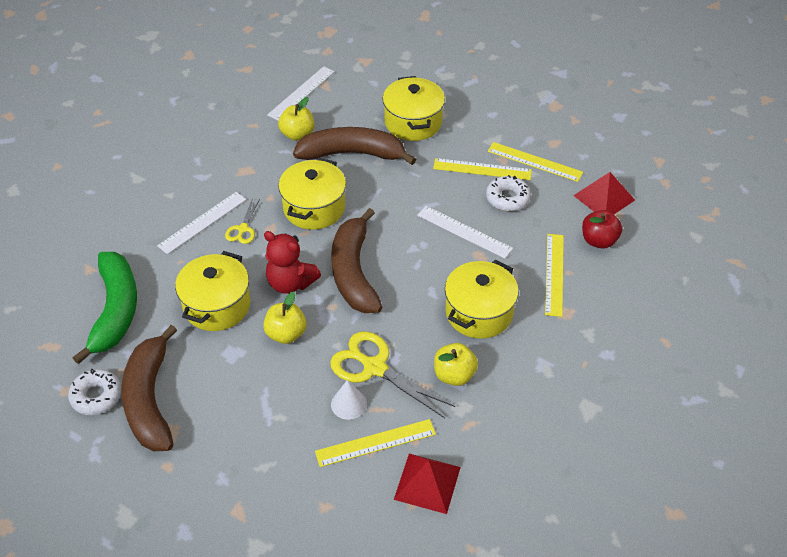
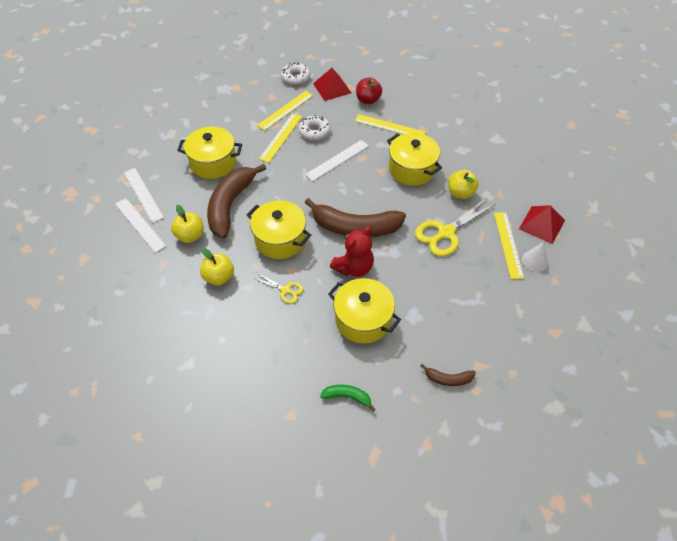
camera: 75 degrees left, 5 degrees up
(96, 396) = (437, 419): white donut -> white donut (295, 77)
(115, 311) = (347, 397): green banana -> green banana, size x0.45
(150, 400) = (448, 379): brown banana -> brown banana, size x0.45
(202, 222) = (266, 318): white ruler -> white ruler (143, 194)
(286, 334) = (403, 278): yellow apple -> yellow apple (219, 277)
(348, 404) = (474, 253): white cone -> white cone (534, 261)

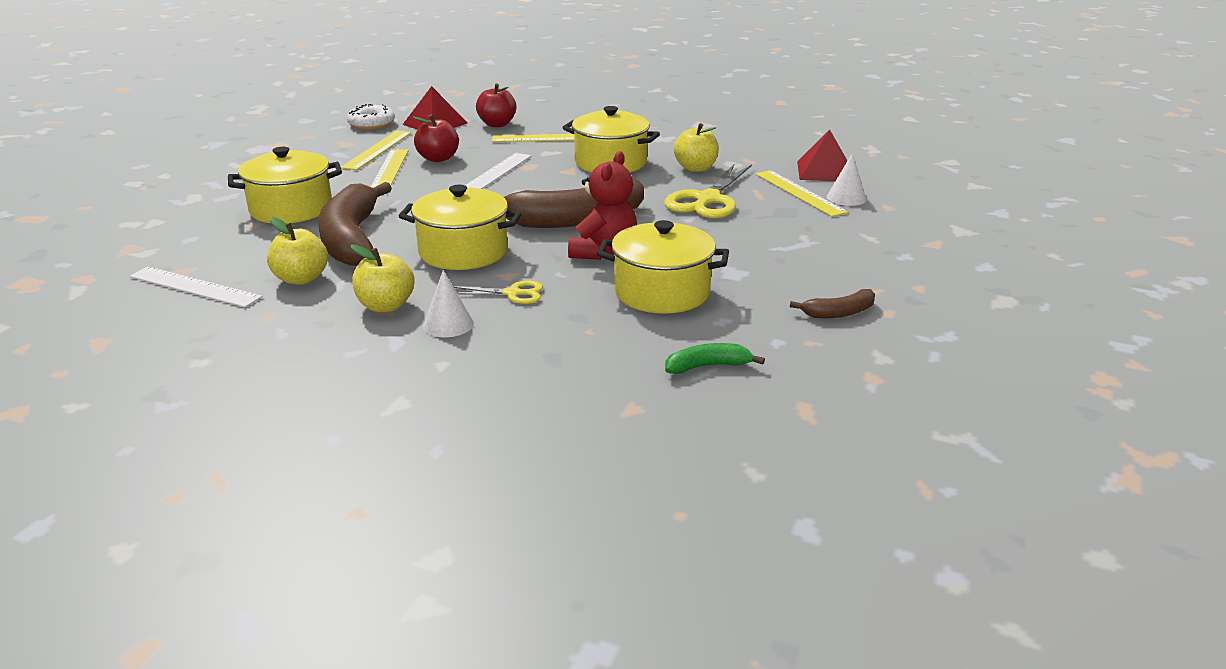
camera: 25 degrees left, 25 degrees down
(143, 194) = (180, 258): white ruler -> none
(241, 306) = (448, 324): none -> white cone
(314, 131) = (438, 158): white donut -> red apple

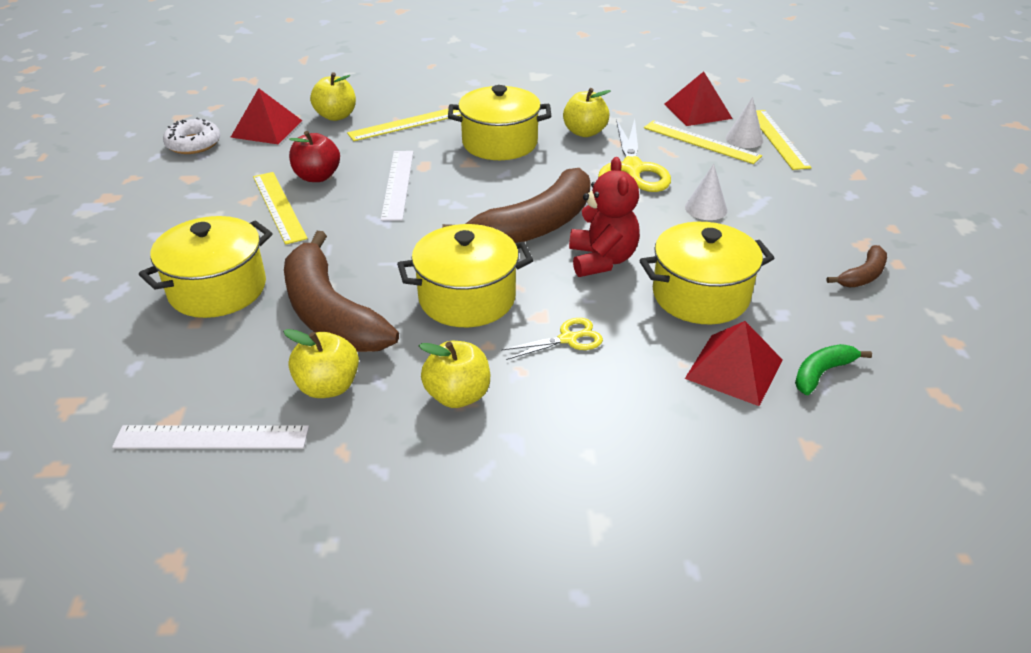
camera: 25 degrees left, 10 degrees up
(377, 150) = (236, 179): yellow ruler -> yellow ruler (777, 139)
(448, 324) = (545, 400): white cone -> white cone (706, 208)
(497, 124) = (336, 116): red apple -> yellow apple
(630, 344) = (734, 369): none -> red pyramid

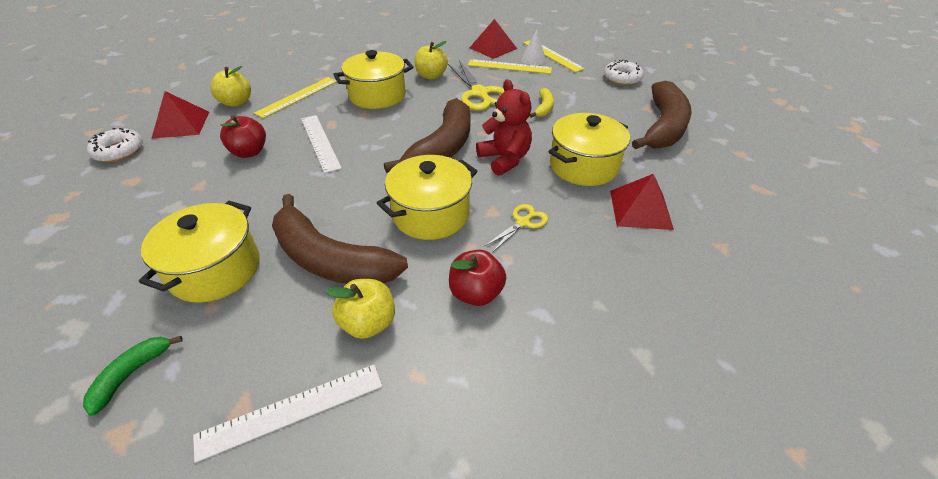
camera: 25 degrees left, 5 degrees up
(279, 206) = (230, 184): yellow ruler -> none
(458, 395) = (476, 293): yellow apple -> red apple
(706, 208) = (544, 108): white cone -> yellow banana
(822, 373) = (690, 195): green banana -> green banana (132, 374)
(858, 194) = (622, 78): none -> white donut
(862, 275) = (663, 127): brown banana -> brown banana, size x2.21

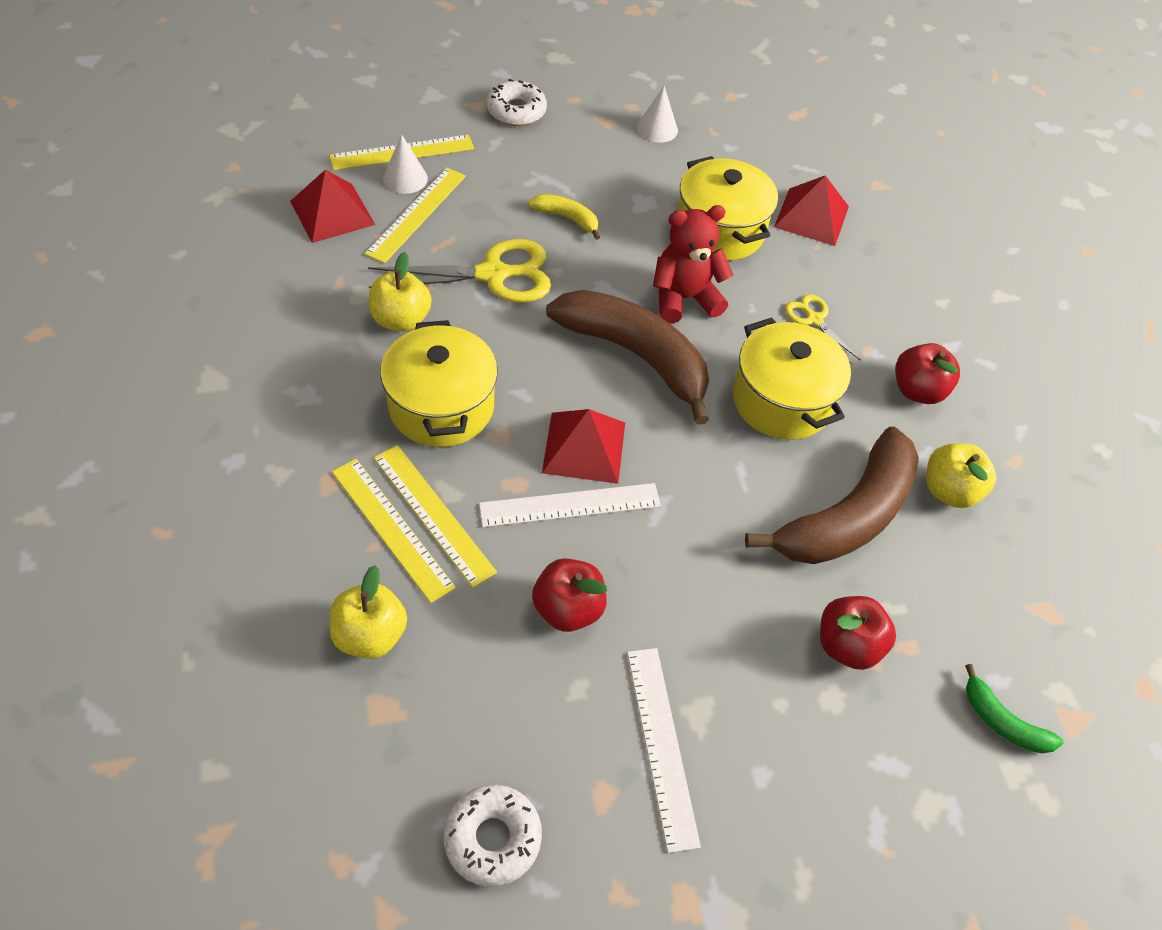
camera: 80 degrees left, 10 degrees up
(181, 124) = (424, 733): red pyramid -> red pyramid (584, 447)
(215, 269) = (847, 645): yellow pot -> red apple
(291, 410) = (1049, 567): white ruler -> white ruler (661, 745)
(308, 105) = (433, 513): none -> yellow ruler
(663, 127) = (657, 129): brown banana -> white cone

